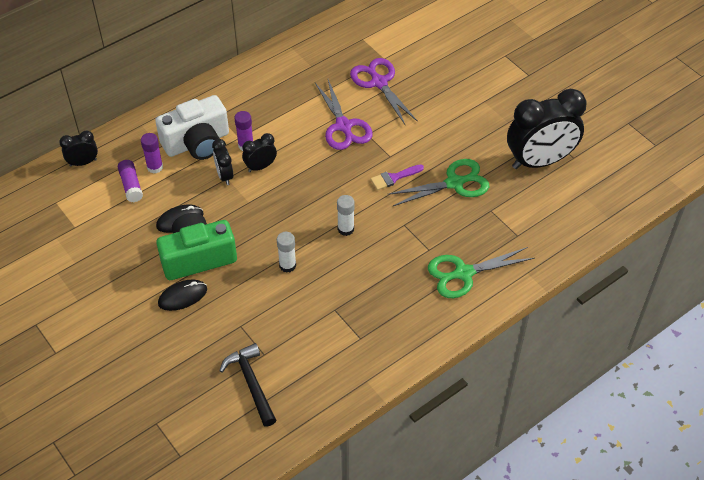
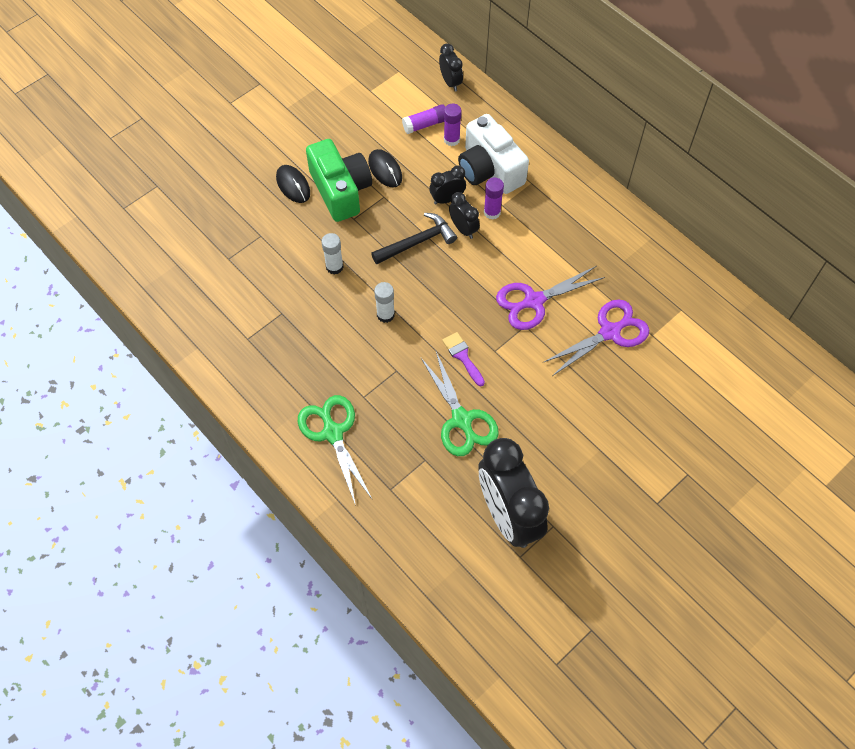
camera: 85 degrees right, 10 degrees up
(251, 383) = (196, 252): black hammer -> black hammer (417, 242)

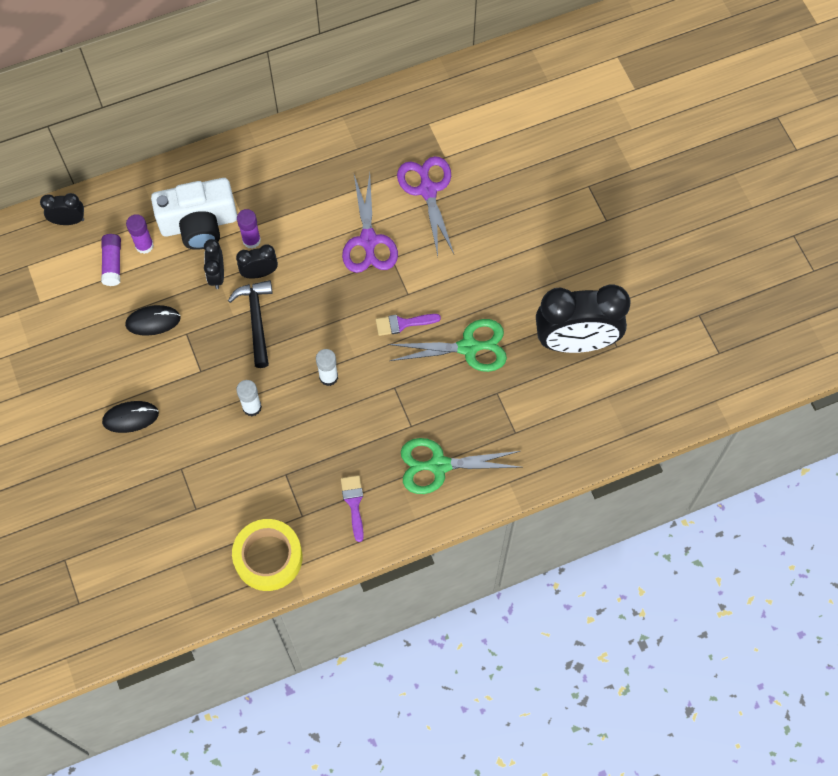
camera: 70 degrees left, 5 degrees up
(201, 326) = (268, 557): none -> yellow tape
(272, 375) = (354, 503): none -> purple brush
(341, 190) = (159, 372): green camera -> none

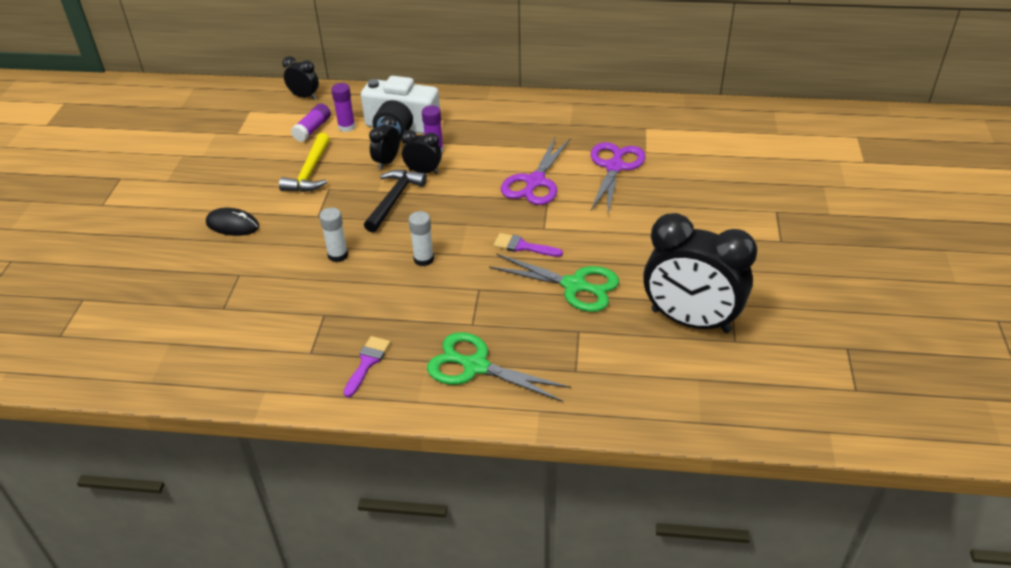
camera: 30 degrees right, 25 degrees down
(153, 321) = (310, 172): black mouse -> yellow hammer
(268, 557) = (250, 372): yellow tape -> none

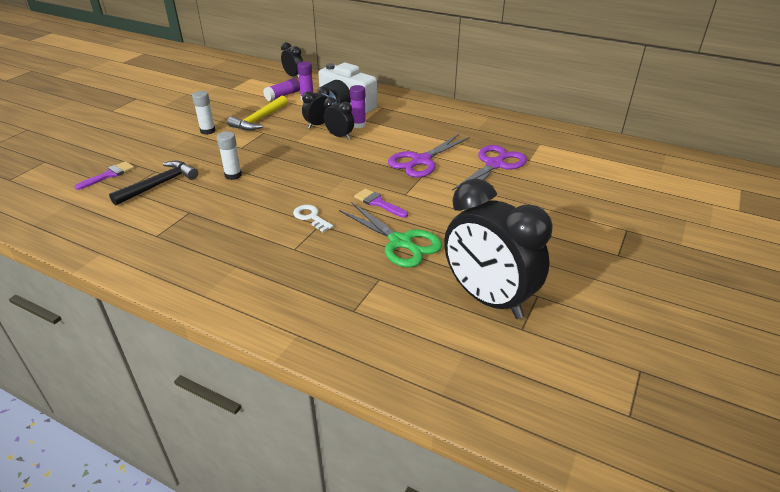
camera: 20 degrees right, 5 degrees down
(232, 225) = (179, 140): black mouse -> none
(367, 363) = (190, 254): purple brush -> purple brush (109, 175)
(394, 200) = (303, 149): black hammer -> black hammer (159, 184)
(423, 259) = (293, 193): white glue stick -> white glue stick (208, 131)
(463, 283) = (311, 217): none -> white key
(475, 366) = (271, 281): green scissors -> none

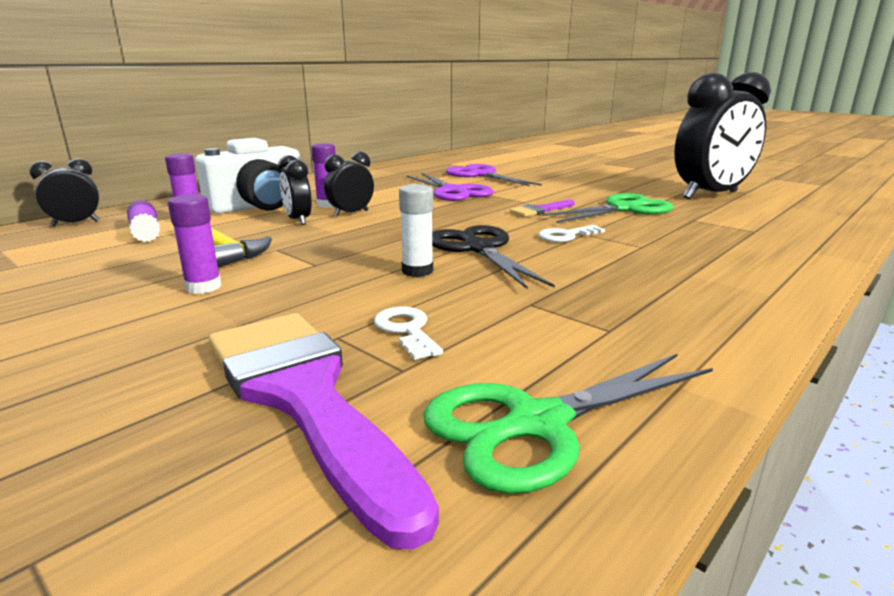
camera: 75 degrees left, 15 degrees down
(81, 220) = (536, 424): none -> green scissors
(109, 175) = (303, 396): purple brush -> purple brush, size x2.23
(159, 184) = (406, 330): black hammer -> white key
(208, 131) = (203, 287): white glue stick -> purple glue stick
(275, 188) = (478, 248): none -> black scissors

